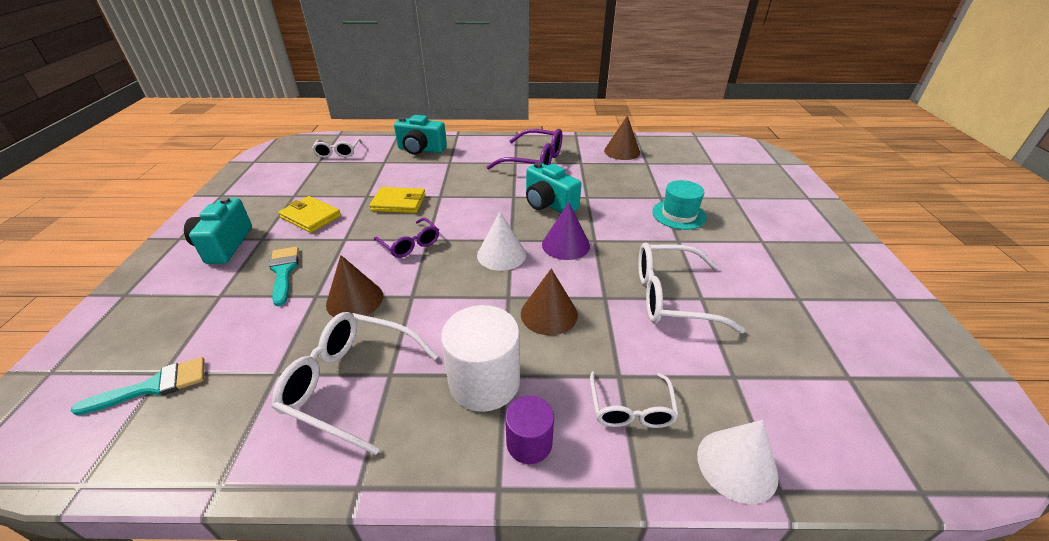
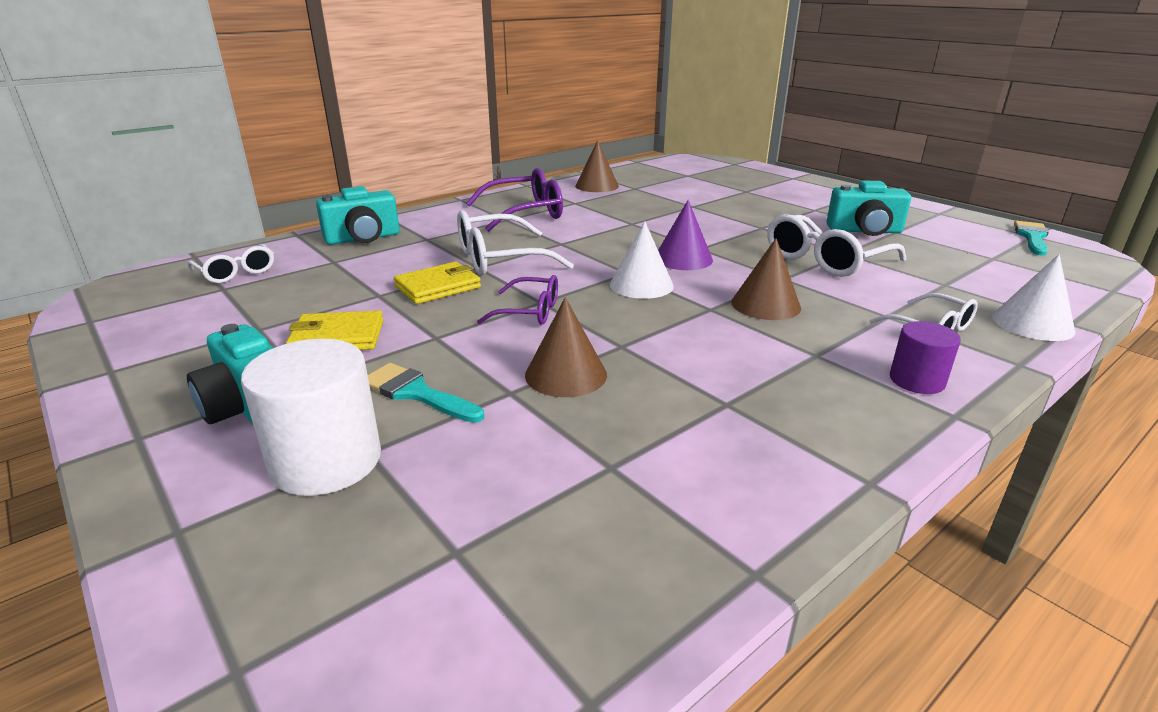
camera: 40 degrees left, 10 degrees down
(153, 386) = (474, 568): turquoise brush -> turquoise brush (1032, 237)
(350, 383) = (705, 429): white glasses -> white glasses (499, 259)
(484, 382) = (811, 366): white cylinder -> white cylinder (326, 461)
(549, 204) = (608, 238): turquoise camera -> turquoise camera (864, 231)
(679, 214) = (729, 212): turquoise hat -> none

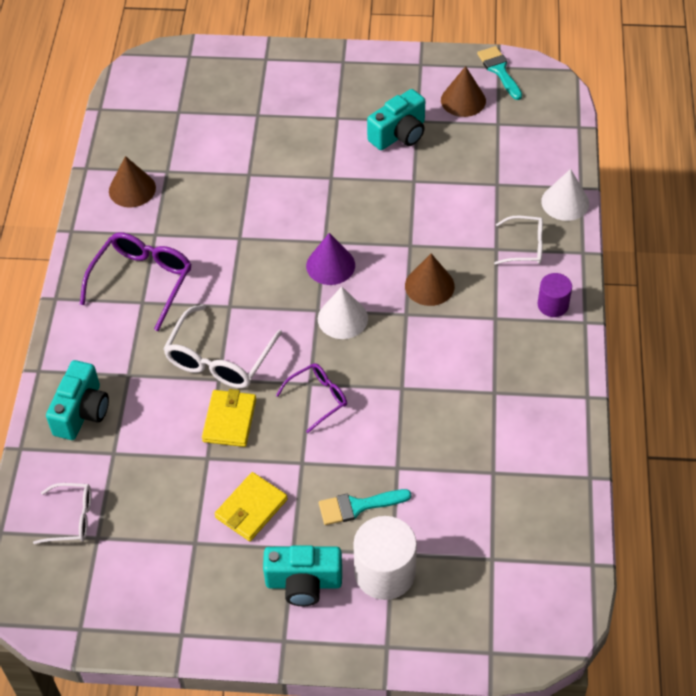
camera: 45 degrees left, 25 degrees up
(566, 374) = (405, 433): brown cone -> brown cone (463, 100)
(824, 260) = (412, 200): white glasses -> none

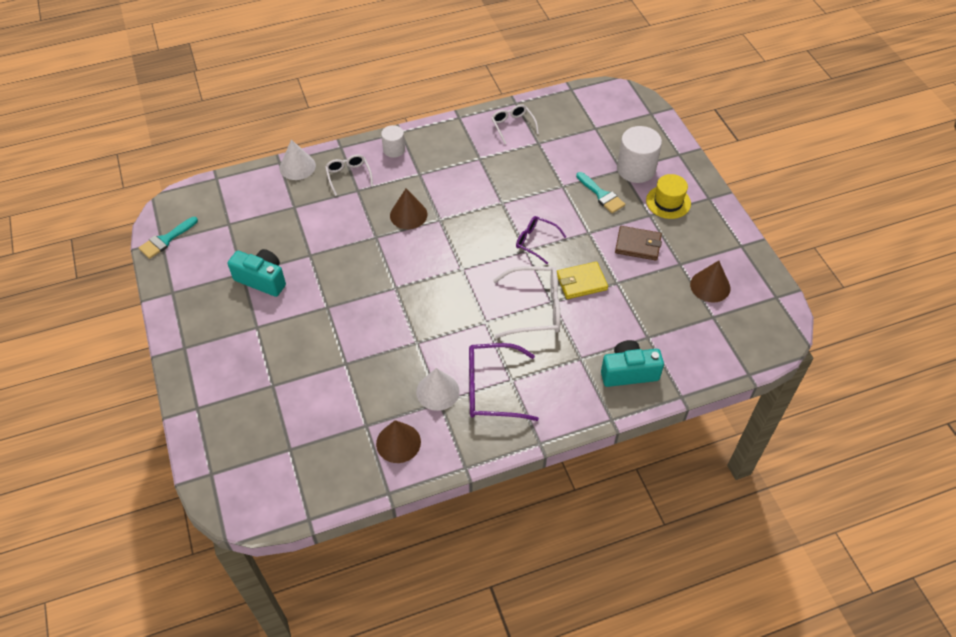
camera: 115 degrees left, 0 degrees up
(72, 518) = (710, 337): white glasses -> white glasses (512, 125)
(251, 509) = (638, 245): yellow wallet -> brown wallet
(303, 583) = (668, 202): turquoise camera -> yellow hat
(330, 265) = (417, 275): purple cone -> none
(342, 318) = (461, 252): white cone -> white cone (437, 391)
(463, 100) = (208, 252): brown cone -> brown cone (710, 286)
(553, 305) = (394, 150): purple cylinder -> white cylinder

